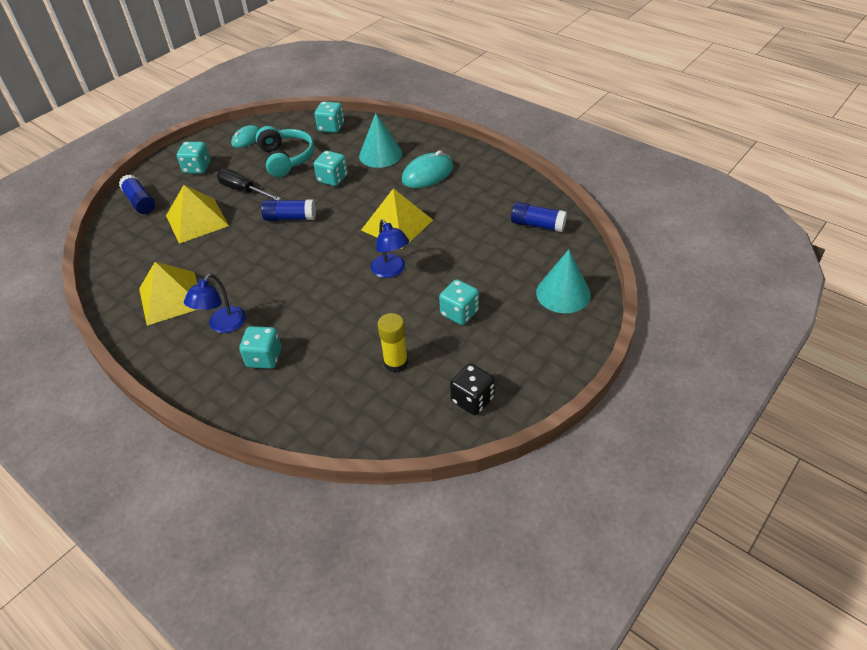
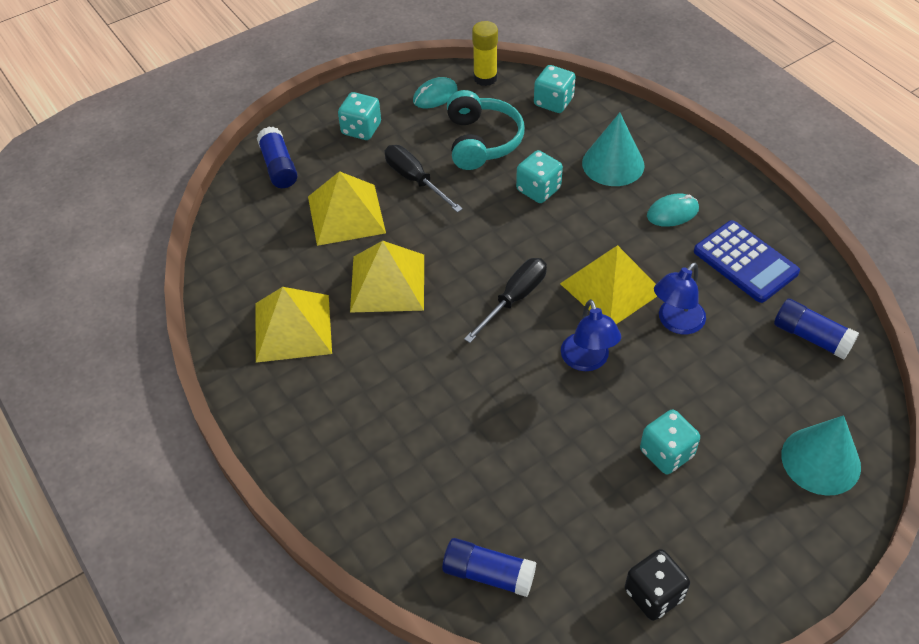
camera: 15 degrees right, 5 degrees up
(222, 325) = (350, 388): blue lamp -> blue lamp (676, 323)
(237, 255) = (387, 283): none -> yellow pyramid
(264, 358) = (393, 452): turquoise dice -> none
(290, 218) = (469, 240): blue glue stick -> blue glue stick (488, 574)
(331, 245) = (514, 299): none -> black screwdriver
(396, 363) = (563, 508): yellow glue stick -> yellow glue stick (485, 78)
(427, 174) = (672, 212): turquoise mouse -> turquoise mouse, size x0.66
(483, 192) = (745, 262): none -> blue calculator

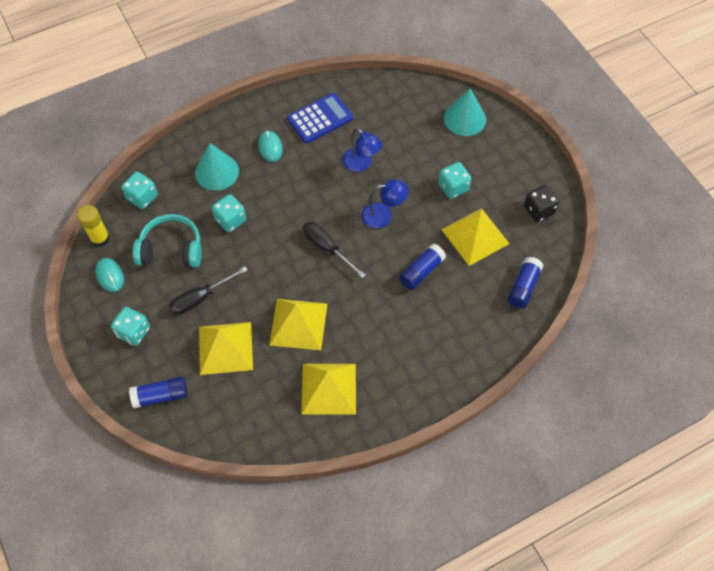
camera: 85 degrees left, 10 degrees up
(611, 287) = (327, 192): yellow pyramid -> yellow pyramid (475, 236)
(811, 337) = (382, 101): blue glue stick -> blue glue stick (421, 271)

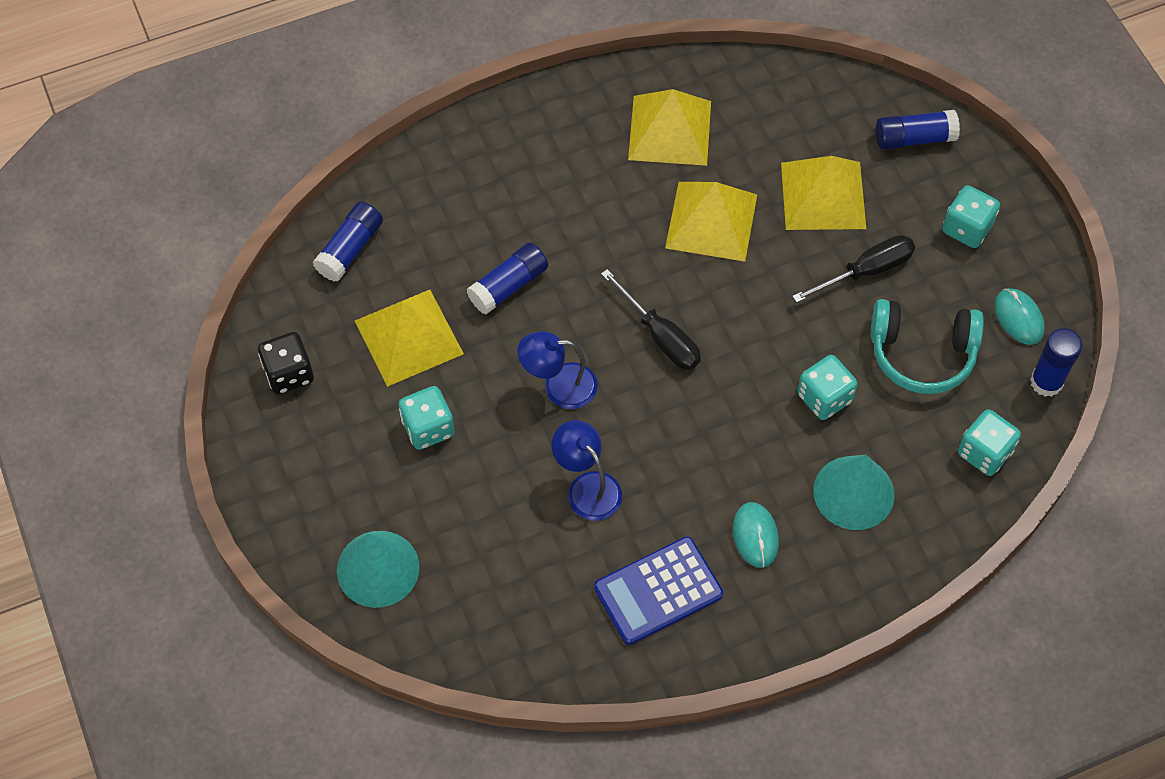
camera: 175 degrees left, 0 degrees up
(100, 238) = (1046, 382): yellow glue stick -> blue glue stick

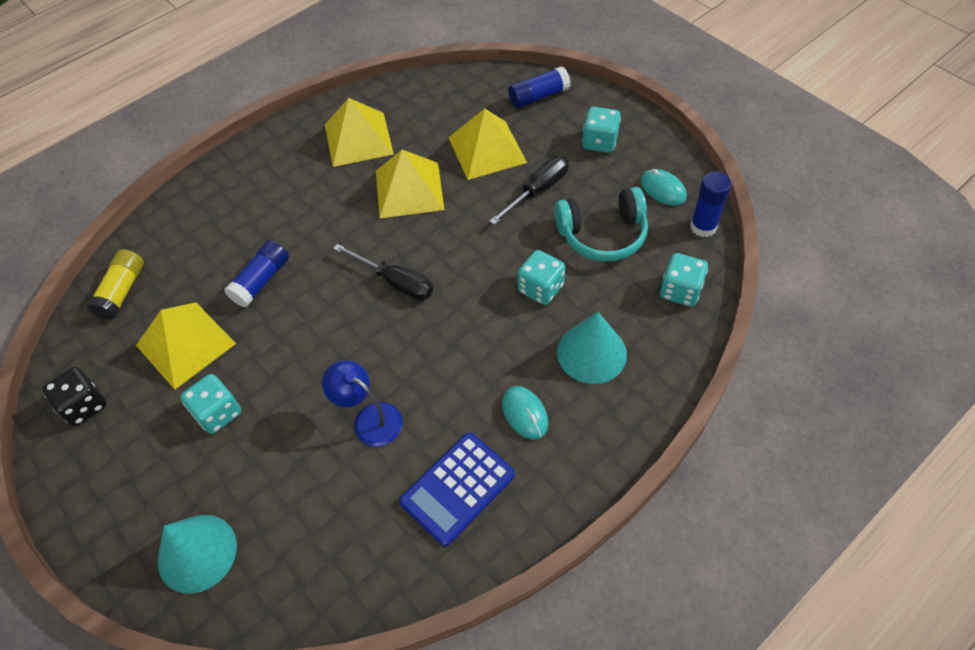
camera: 15 degrees left, 5 degrees down
(350, 249) = (122, 291): blue glue stick -> yellow glue stick
(559, 386) = (323, 344): blue lamp -> none

